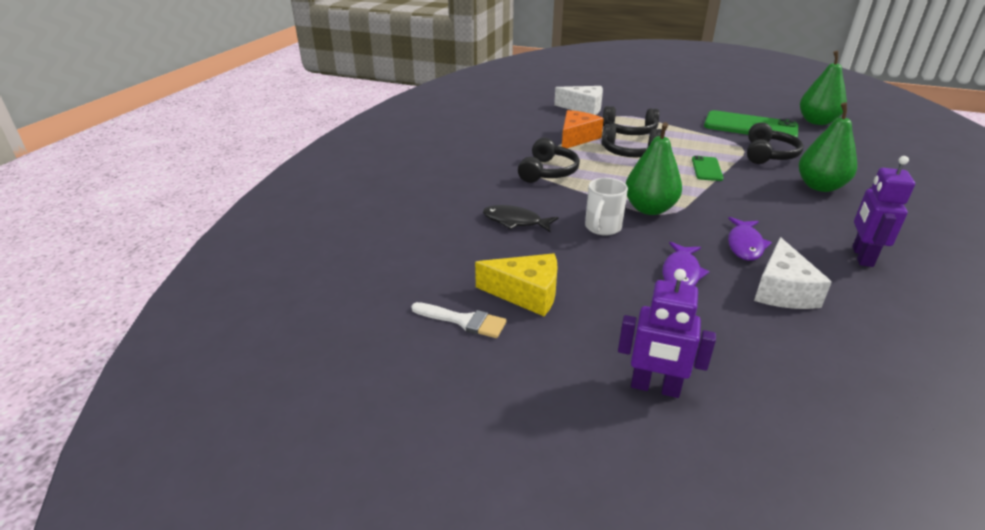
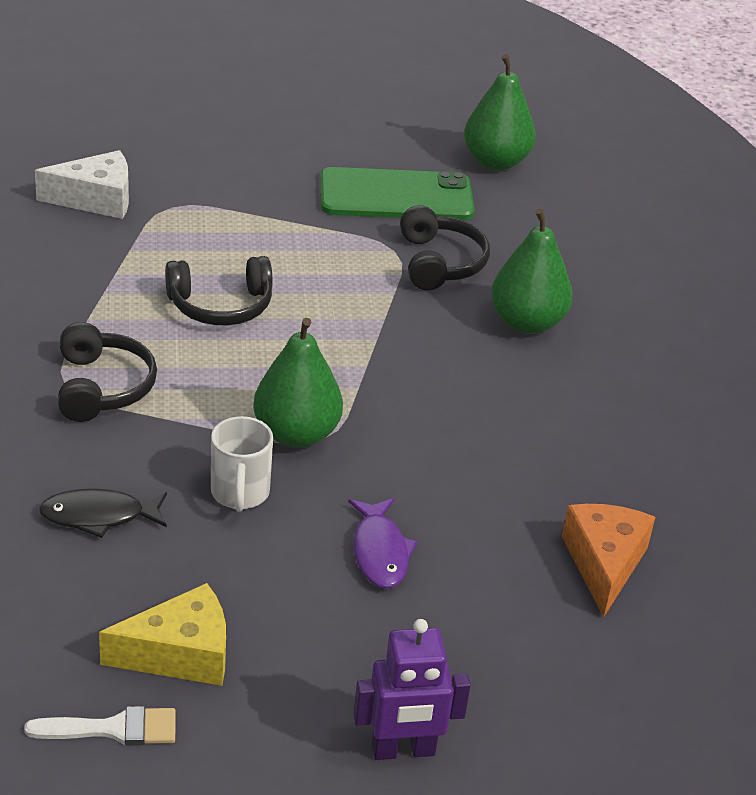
camera: 30 degrees left, 5 degrees up
(576, 138) = (116, 288): orange cheese -> orange cheese (604, 564)
(629, 131) = (201, 249): black headphones -> none
(707, 169) = (355, 320): green phone -> none
(745, 245) = (450, 473): purple fish -> none
(782, 290) = (516, 545): white cheese -> none
(861, 256) = (601, 454): purple robot -> none

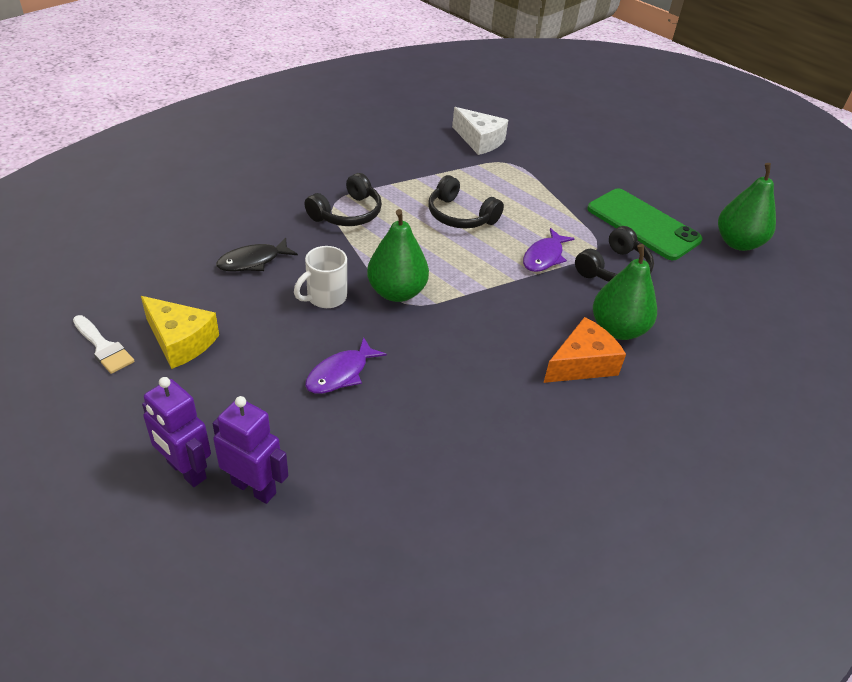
camera: 50 degrees right, 5 degrees up
(98, 516) = (253, 261): black fish -> black fish turned 75 degrees counterclockwise
(365, 294) = (544, 257): none -> purple fish
(480, 708) = (254, 487): none -> purple robot
(604, 564) = (446, 480): orange cheese -> orange cheese (582, 364)

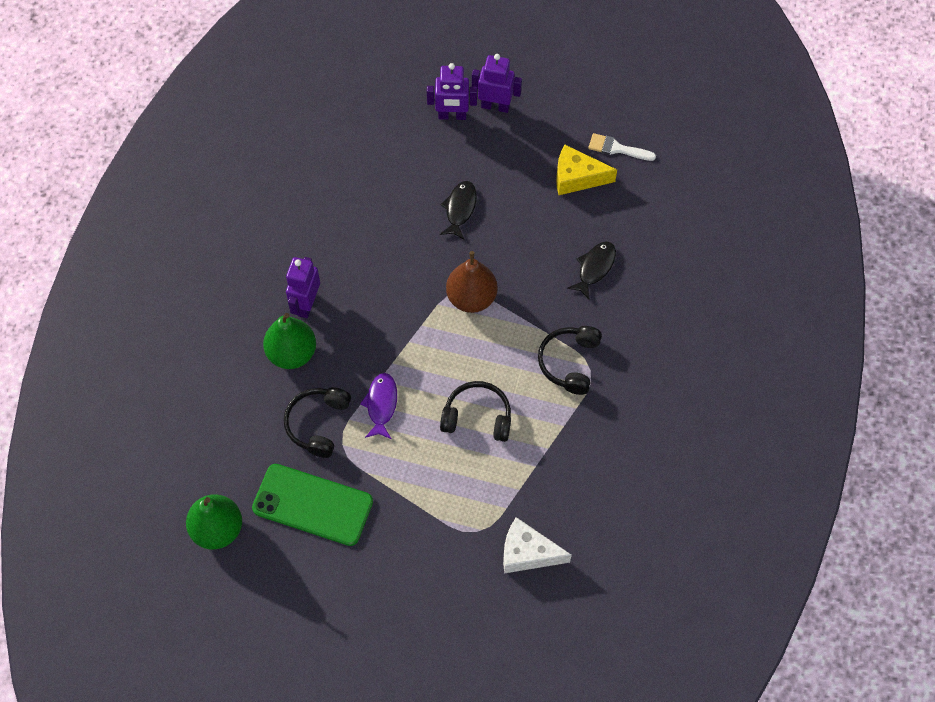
camera: 155 degrees right, 20 degrees up
(325, 297) = (517, 264): white mug -> none
(340, 374) = (460, 209): purple fish -> black fish
(396, 292) = (471, 298): green pear -> brown pear
(582, 364) = (306, 304): orange cheese -> purple robot

